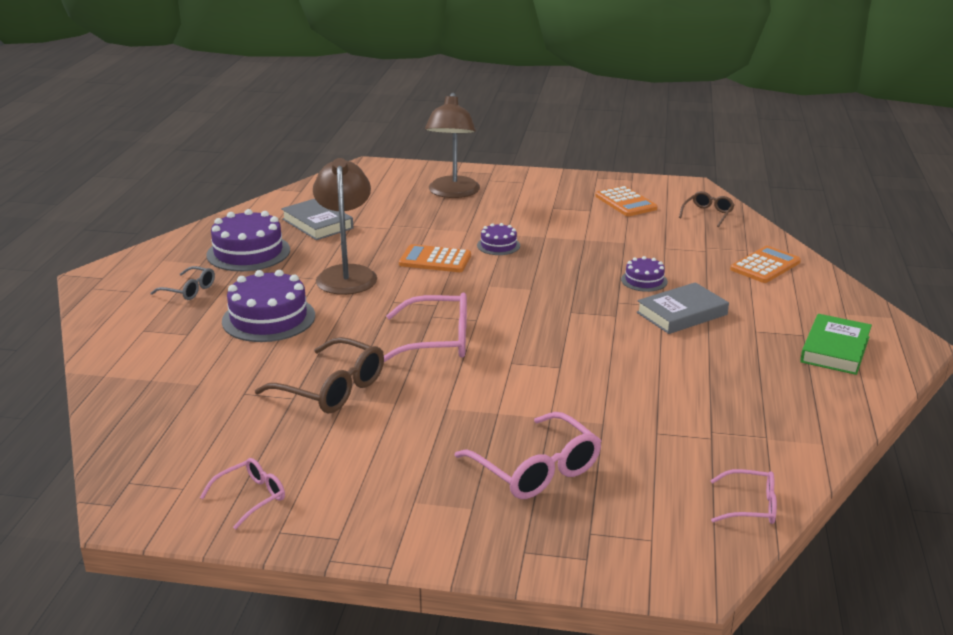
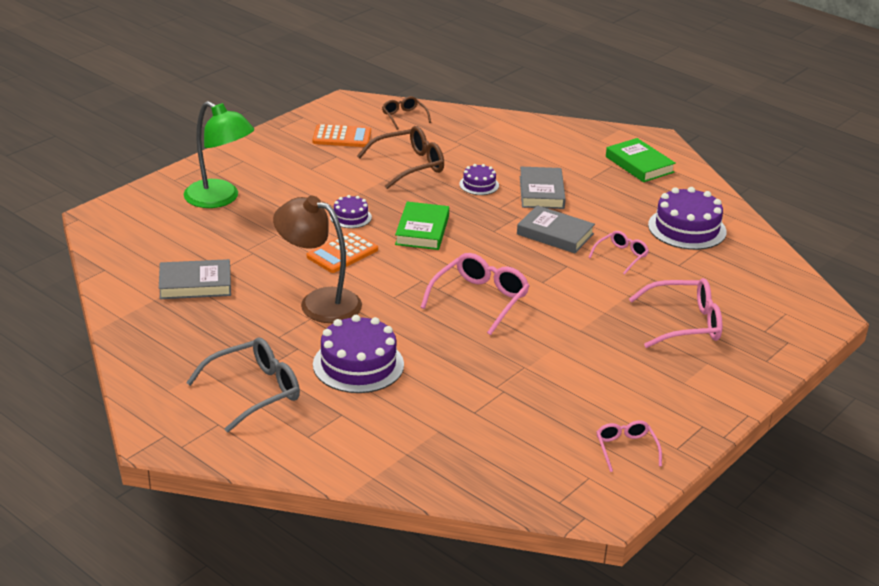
camera: 60 degrees left, 5 degrees up
(189, 290) = (254, 391): grey glasses -> grey glasses, size x1.74
(248, 252) = (212, 338): purple cake -> purple cake (687, 228)
(332, 389) = (507, 369): brown glasses -> brown glasses (409, 165)
(452, 193) = (220, 199): brown lamp -> green lamp
(521, 280) = (422, 230): none -> green book
(611, 343) = (555, 234): none -> grey book
(750, 506) = (778, 268): pink glasses -> pink glasses (621, 256)
(765, 266) = (508, 134): orange calculator -> none

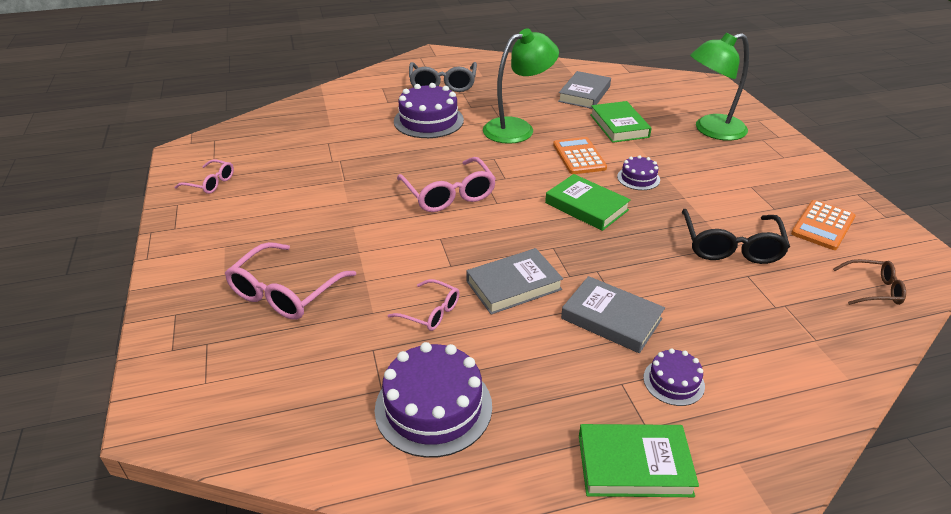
camera: 125 degrees right, 5 degrees up
(256, 247) = (619, 126): none -> green book
(319, 302) = (517, 128): brown lamp -> green lamp
(409, 165) = (730, 246): brown glasses -> black glasses
(479, 185) = (658, 277): purple cake -> purple cake (673, 382)
(621, 256) = (430, 312): pink glasses -> pink glasses turned 45 degrees counterclockwise

